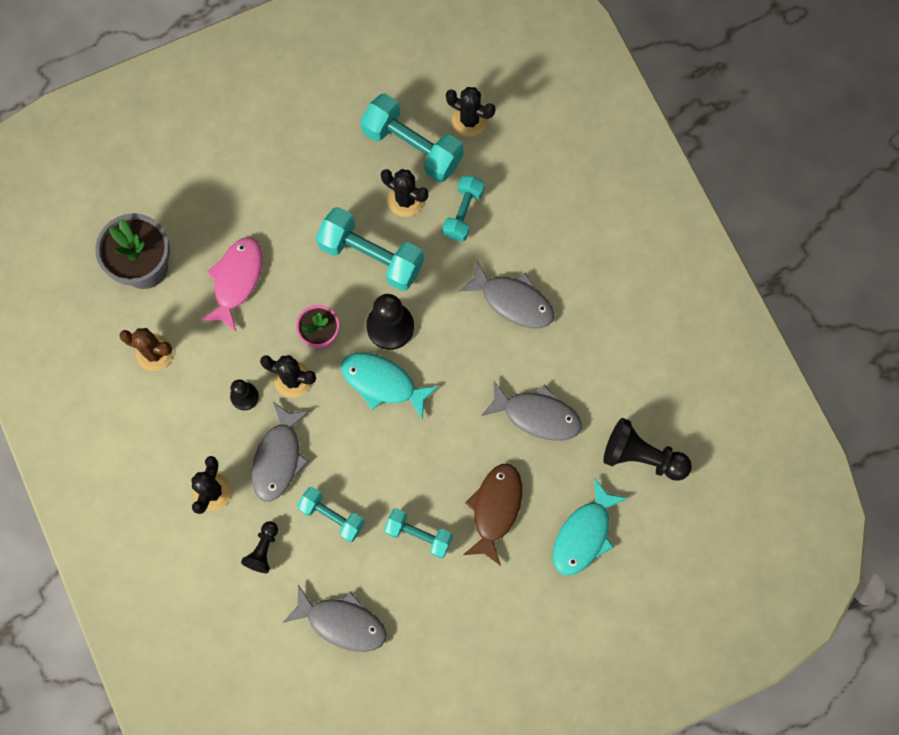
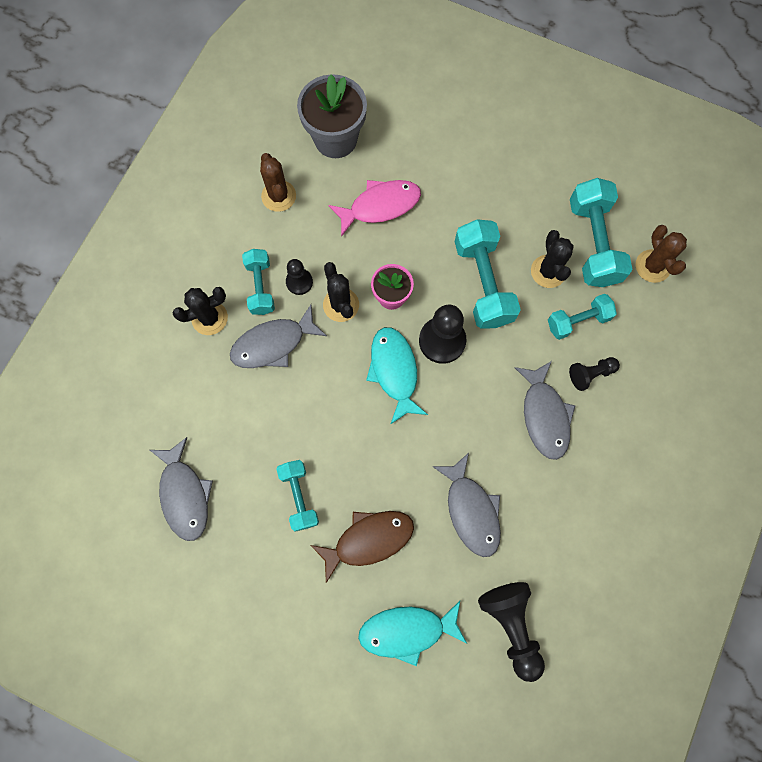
camera: 50 degrees right, 0 degrees up
(263, 550) = (195, 390): black pawn -> black pawn (590, 374)
(332, 516) = (261, 419): turquoise dumbbell -> turquoise dumbbell (260, 287)
(469, 120) = (652, 266): black cactus -> brown cactus

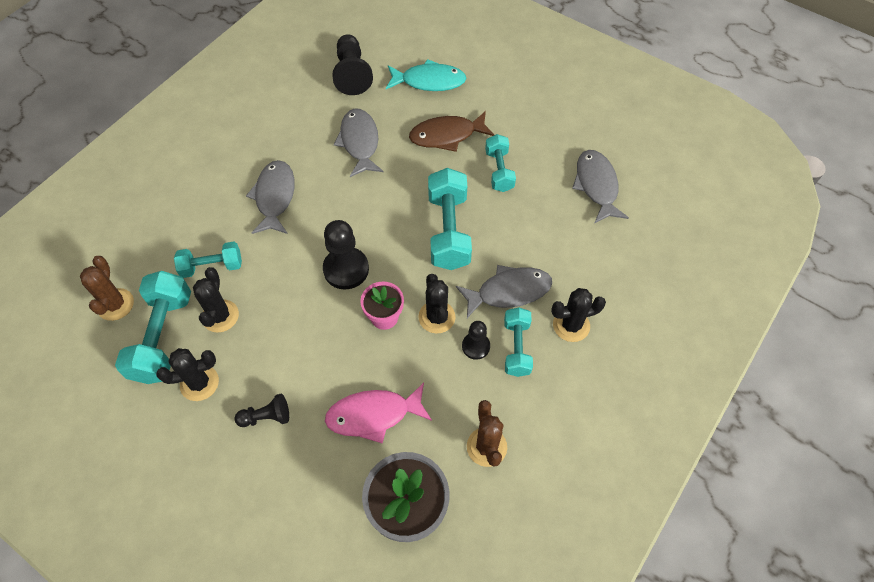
camera: 170 degrees left, 15 degrees down
(394, 371) = (397, 250): turquoise fish -> none
(483, 283) = (289, 315): turquoise dumbbell -> turquoise dumbbell (448, 231)
(541, 208) = (199, 383): none -> black cactus
(590, 374) = (220, 222): black pawn -> black pawn (266, 417)

